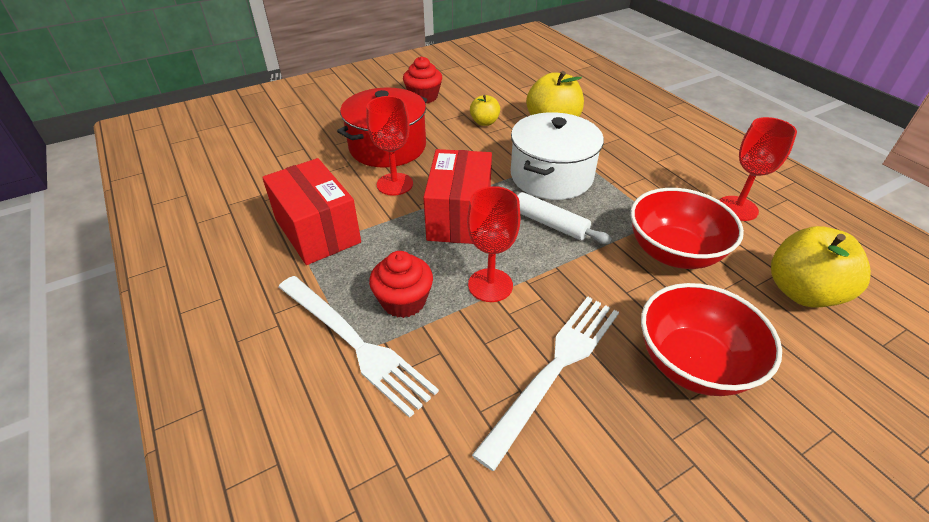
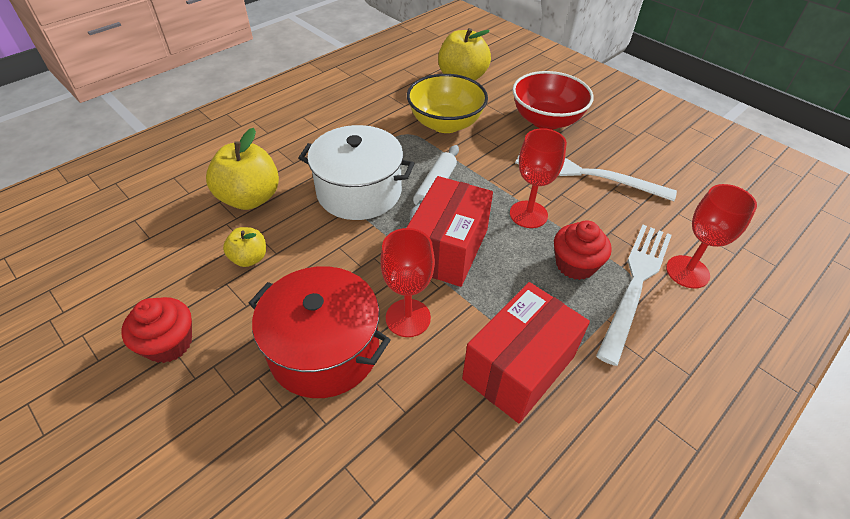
camera: 105 degrees left, 5 degrees up
(459, 217) = (447, 249): red box -> red box turned 60 degrees counterclockwise
(673, 252) = (445, 124): red bowl -> yellow bowl
(737, 208) = (380, 93): red goblet -> red goblet (687, 272)

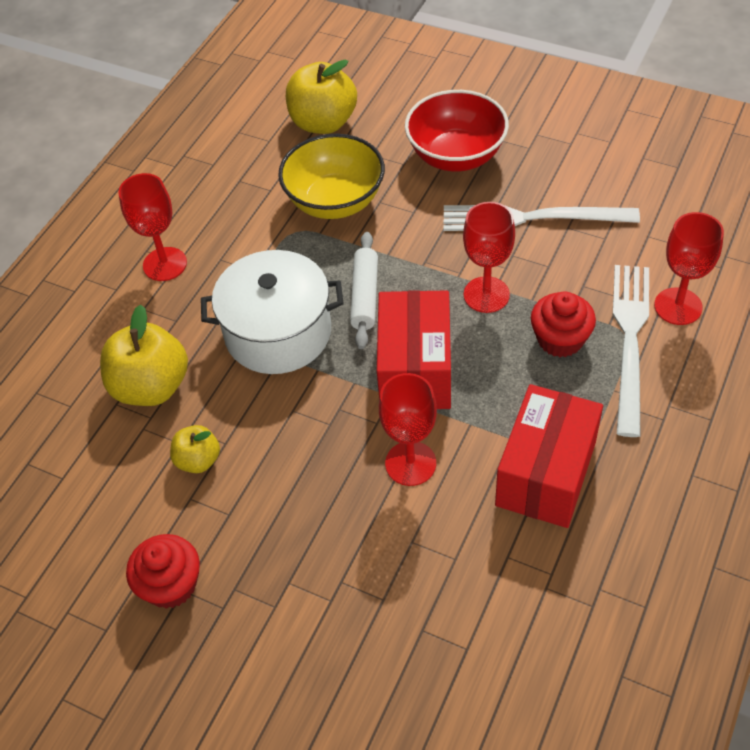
camera: 15 degrees left, 5 degrees up
(309, 127) = (165, 264): none -> red goblet
(324, 349) = (341, 529): red pot -> none

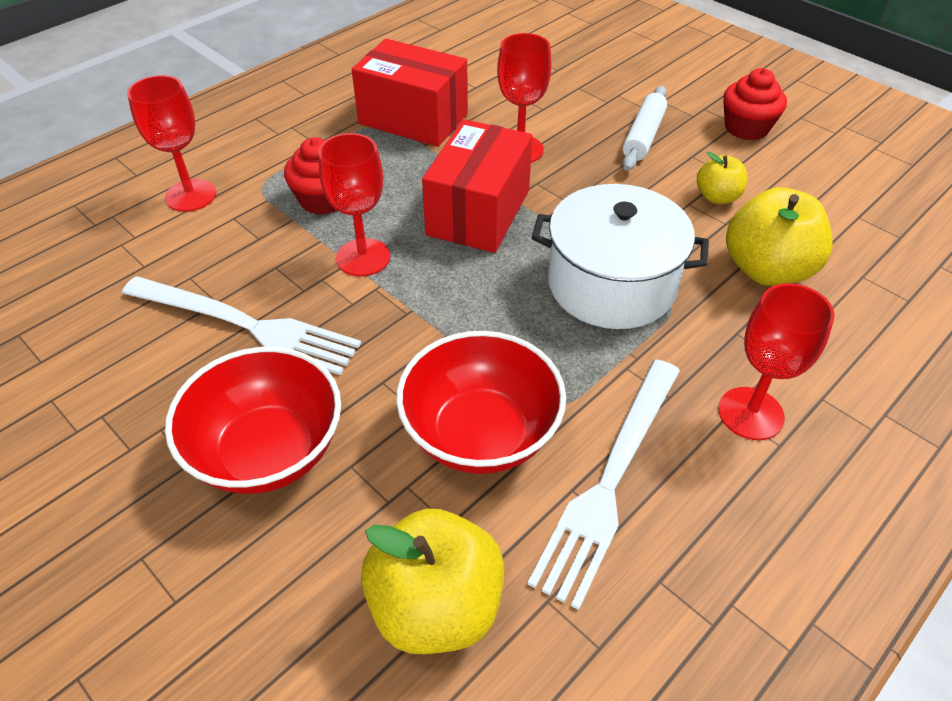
camera: 165 degrees left, 5 degrees down
(335, 201) = (480, 434): yellow bowl -> red bowl
(365, 296) = (496, 294): white rolling pin -> white rolling pin (643, 136)
(545, 473) = (413, 119): red box -> red box turned 75 degrees clockwise
(630, 340) = (262, 182): white fork -> white fork (610, 480)

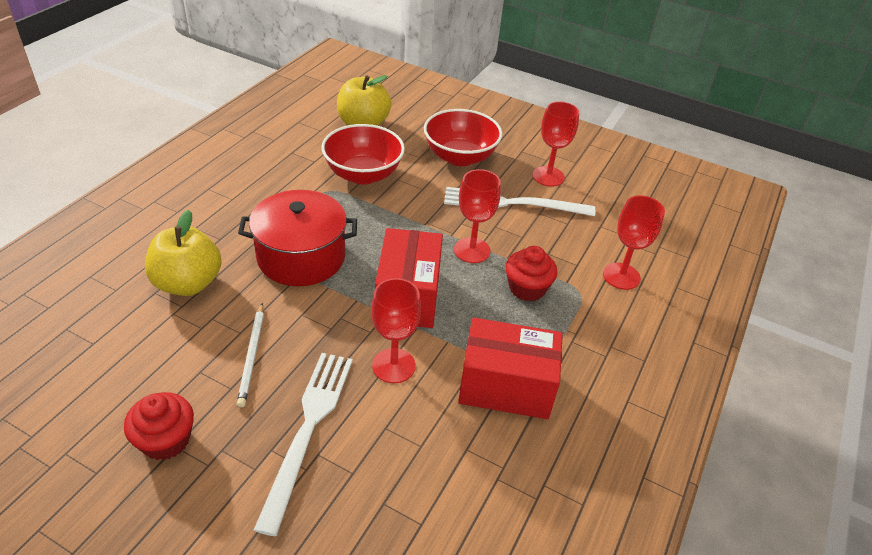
camera: 160 degrees right, 5 degrees down
(610, 480) = (296, 166): white fork -> white fork (308, 429)
(611, 284) = (301, 257): white pot -> red pot
(643, 136) = (278, 406): white rolling pin -> none
(672, 179) = (252, 356): none -> white pencil
(717, 197) = (214, 343): yellow apple -> none
(750, 413) = (221, 199): red goblet -> red goblet (548, 176)

